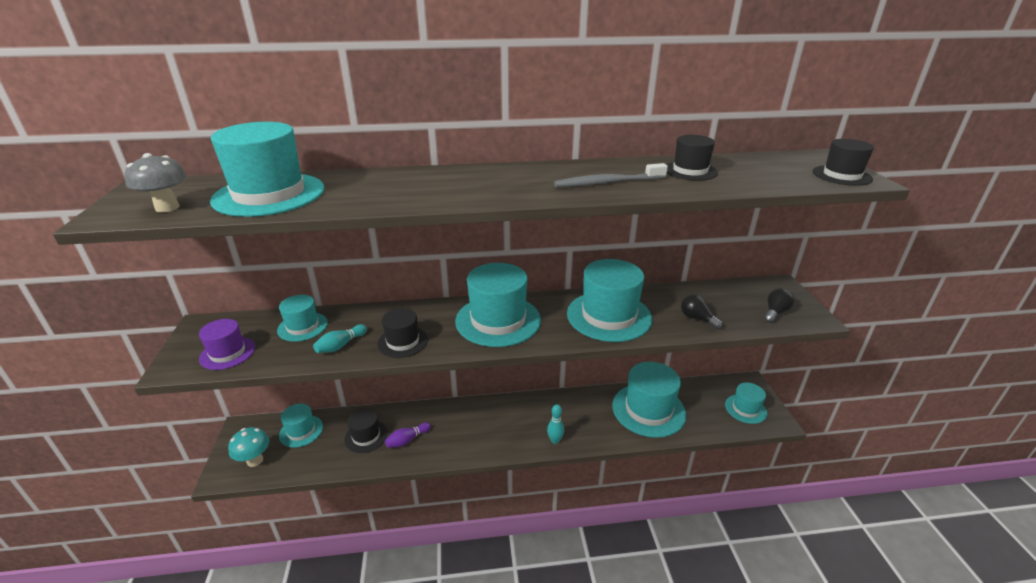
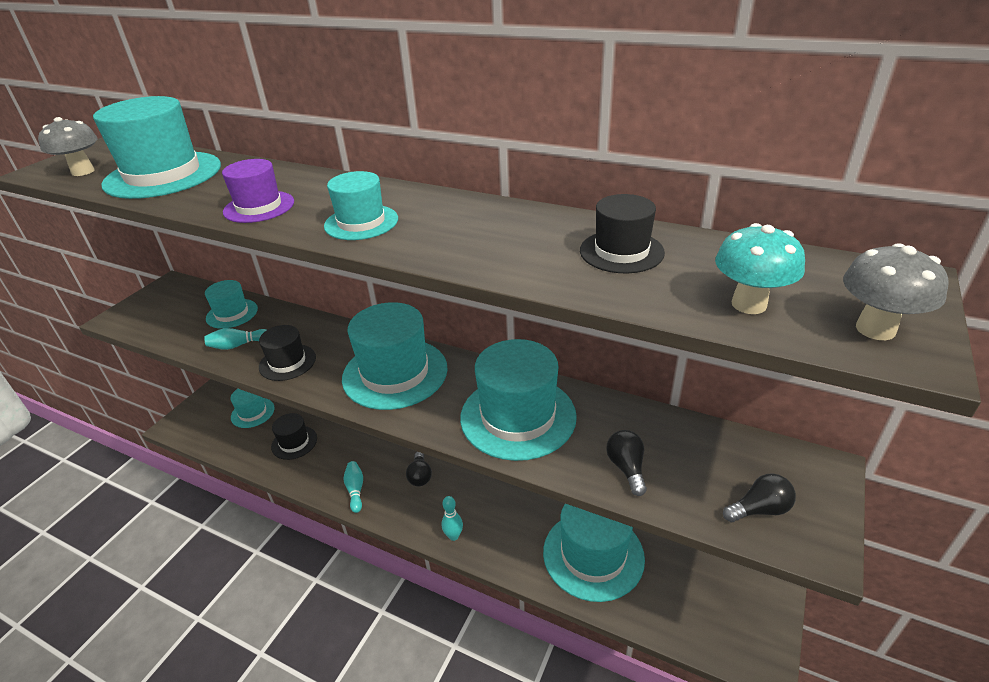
camera: 35 degrees right, 5 degrees up
(227, 353) = (159, 319): purple hat -> purple hat (259, 207)
(255, 460) = (201, 424): turquoise mushroom -> turquoise mushroom (749, 304)
(407, 440) = (322, 463): purple bowling pin -> none
(454, 445) = (355, 490): none -> turquoise bowling pin
(494, 415) = (420, 476): none -> black light bulb
(607, 183) = (479, 242): grey toothbrush -> none
(745, 409) = (731, 622): turquoise hat -> turquoise hat (361, 222)
(841, 175) = (875, 329): black hat -> grey mushroom

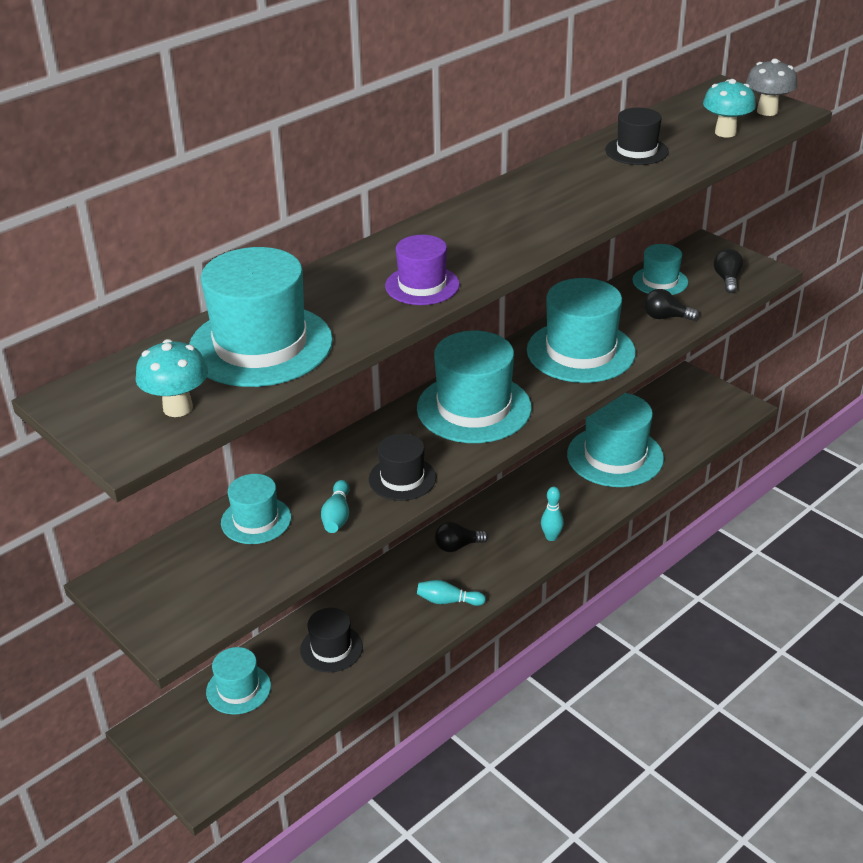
camera: 70 degrees left, 0 degrees up
(83, 171) = (178, 408): grey mushroom -> turquoise mushroom
(361, 222) = (505, 237): turquoise hat -> turquoise hat (660, 281)
(420, 476) = (457, 546): black light bulb -> black light bulb turned 150 degrees clockwise

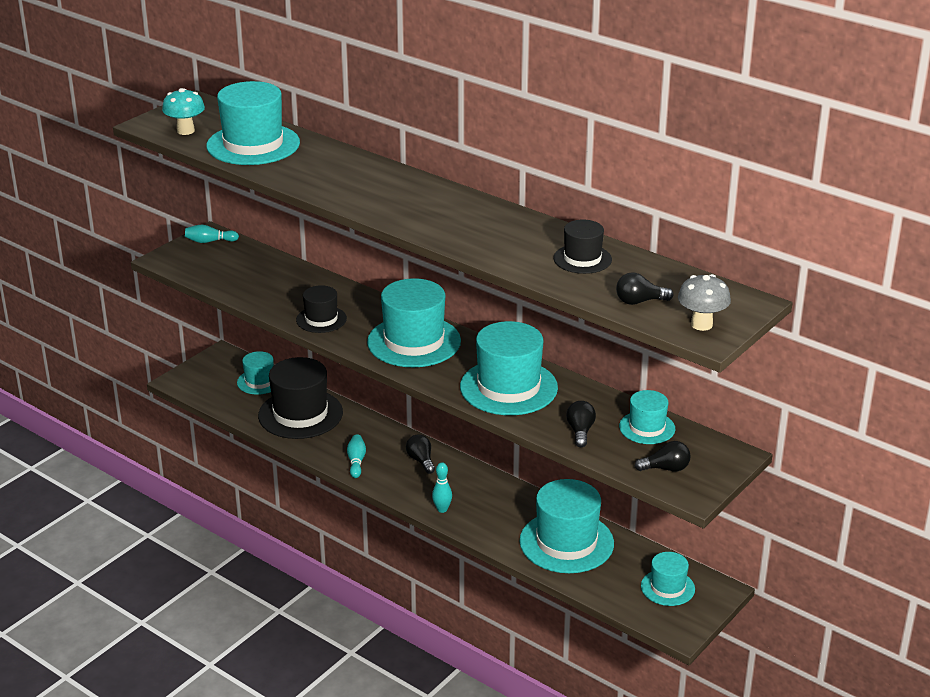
camera: 80 degrees right, 5 degrees down
(256, 520) = (271, 271): turquoise hat -> turquoise hat (667, 587)
(331, 648) = (300, 414): black hat -> black hat, size x1.81
(337, 516) = (277, 299): turquoise bowling pin -> turquoise bowling pin (209, 241)
(422, 285) = (332, 186): purple hat -> none
(725, 132) = (639, 301): turquoise mushroom -> black light bulb

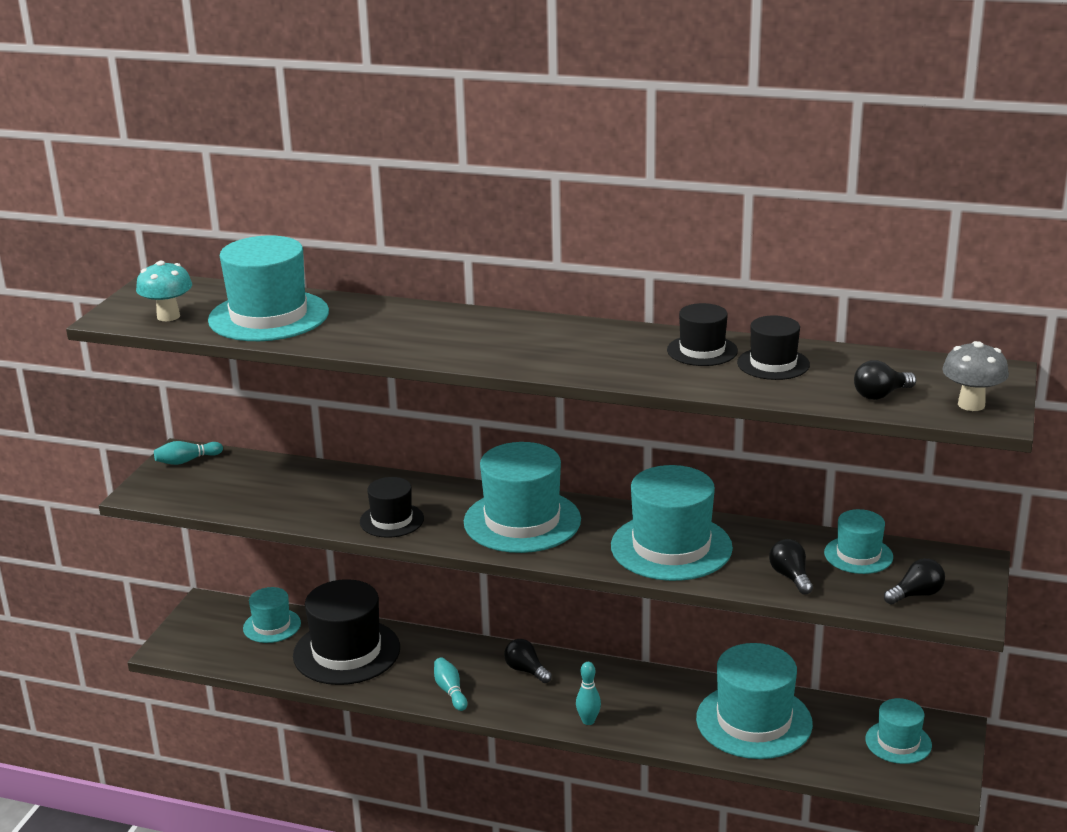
camera: 20 degrees left, 5 degrees down
(539, 237) = (702, 350): none -> black hat

